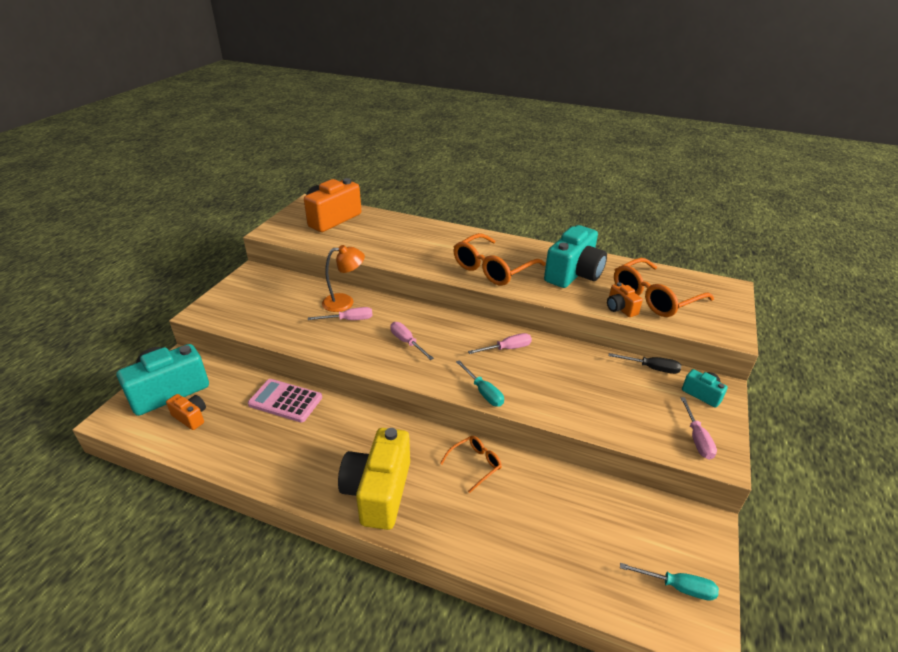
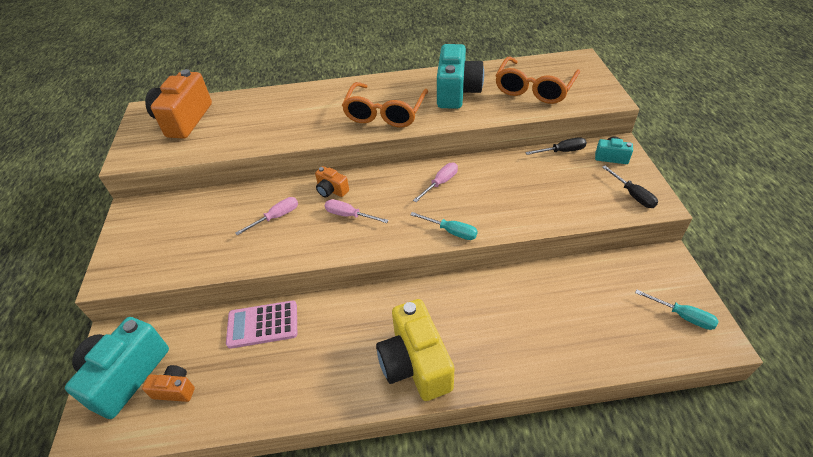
camera: 25 degrees left, 10 degrees up
(345, 302) = (257, 201): orange lamp -> none
(475, 464) = (476, 297): orange glasses -> none
(620, 308) = (516, 109): orange camera -> orange camera (331, 190)
(677, 587) = (682, 316): turquoise screwdriver -> turquoise screwdriver turned 45 degrees clockwise
(697, 438) = (632, 195): pink screwdriver -> black screwdriver

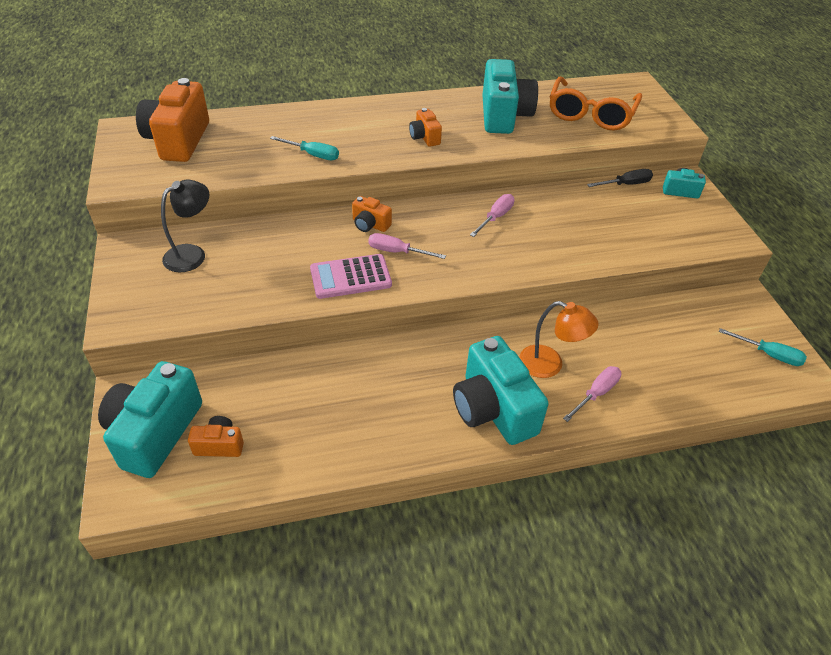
camera: 10 degrees left, 0 degrees up
(181, 217) = (192, 254): none -> black lamp
(263, 325) = (309, 374): pink calculator -> pink calculator (350, 277)
(276, 217) = (310, 254): pink screwdriver -> pink screwdriver (596, 393)
(385, 113) = (425, 137): orange glasses -> orange camera
(415, 364) = (493, 409): yellow camera -> turquoise camera
(451, 231) = (517, 268): turquoise screwdriver -> turquoise screwdriver (313, 155)
(473, 321) = (550, 365): none -> orange lamp
(632, 195) = (708, 230): black screwdriver -> none

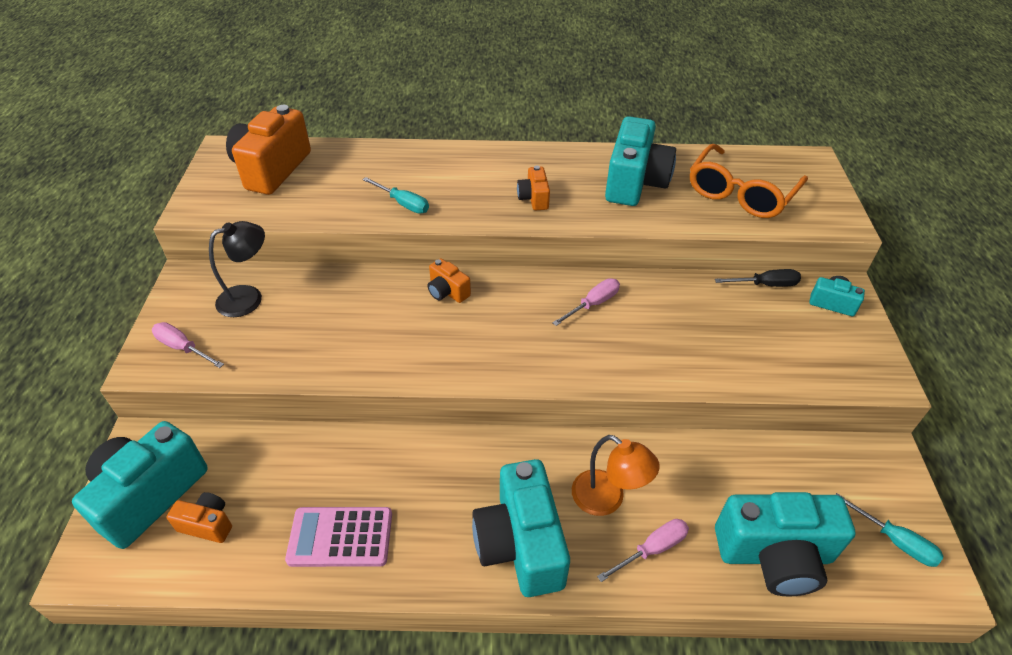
camera: 15 degrees right, 0 degrees up
(350, 277) = (403, 353): pink calculator -> pink calculator (340, 537)
(397, 252) = (465, 330): pink screwdriver -> pink screwdriver (183, 348)
(687, 380) = (774, 555): none -> turquoise camera

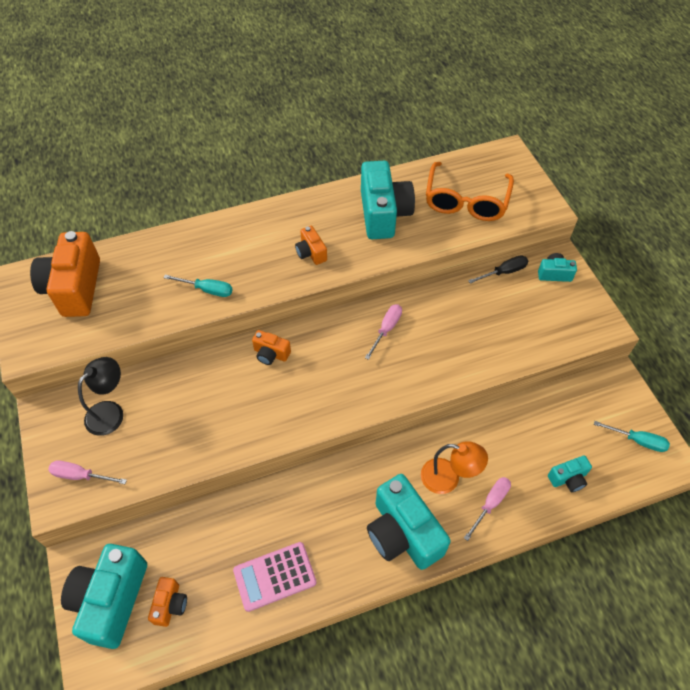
camera: 20 degrees left, 10 degrees up
(207, 524) = (170, 605): orange camera -> orange camera turned 105 degrees clockwise
(774, 555) = (568, 478): turquoise camera -> turquoise camera, size x0.48

